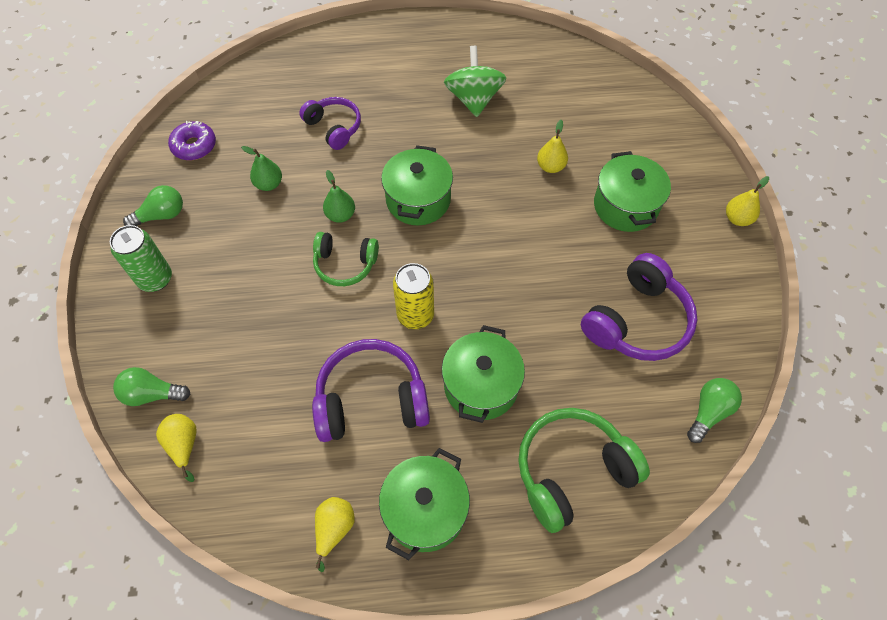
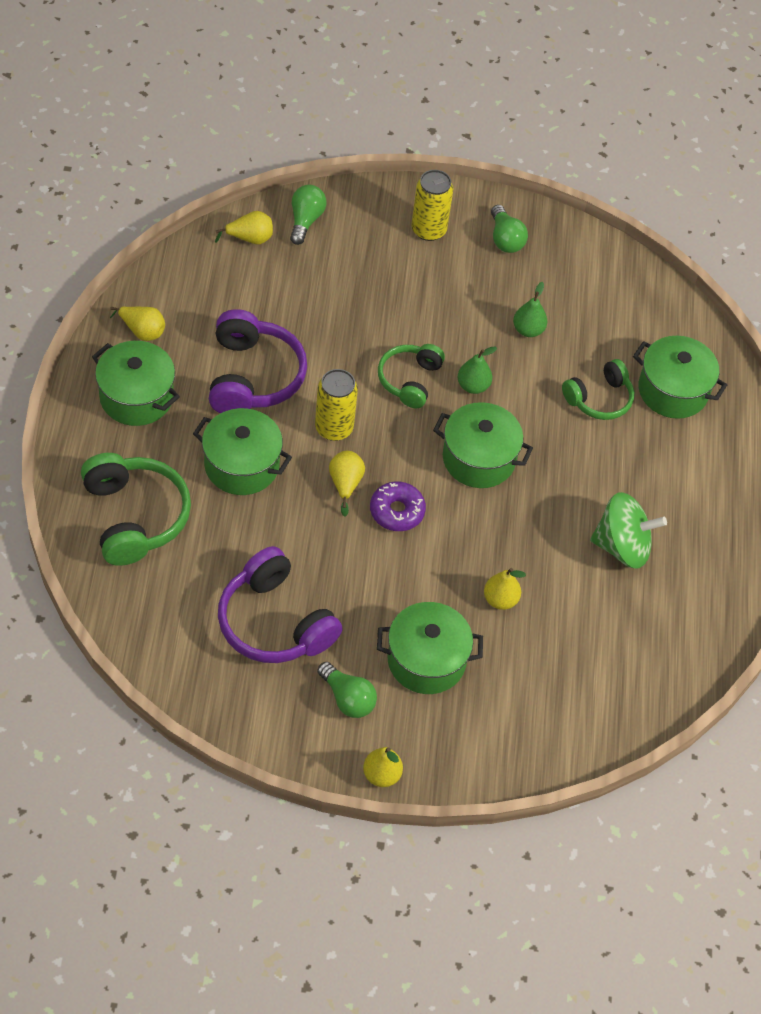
camera: 95 degrees right, 5 degrees down
(155, 279) = (428, 230): green can -> yellow can
(194, 146) = (594, 272): purple donut -> purple donut (397, 511)
(315, 83) = (673, 390): none -> green pot
(334, 128) = (599, 399): purple headphones -> green headphones
(475, 294) = (345, 484): none -> yellow pear
(709, 412) = (156, 652): green light bulb -> green light bulb (347, 698)

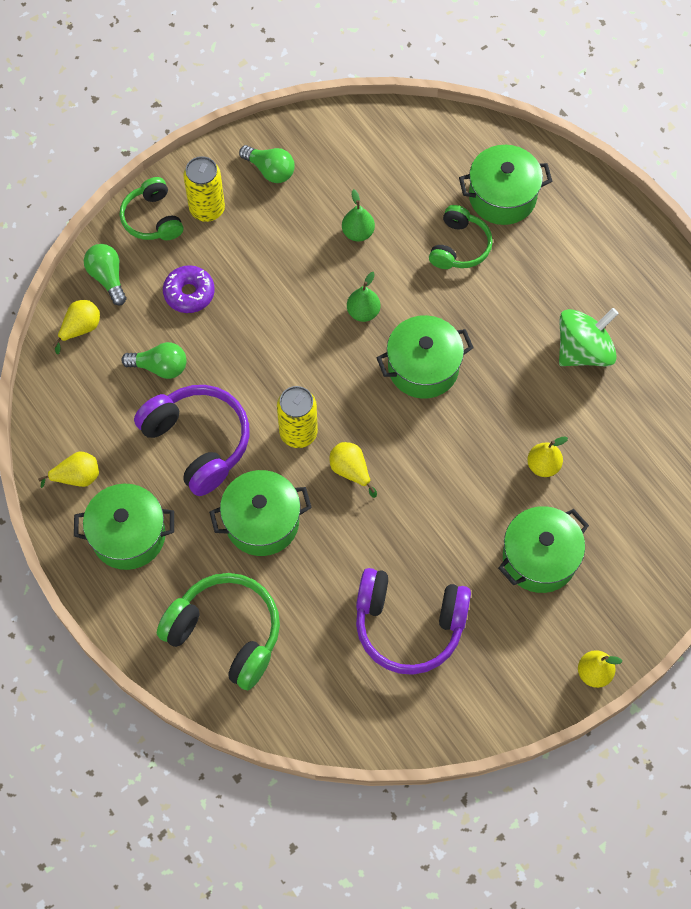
camera: 35 degrees left, 10 degrees up
(347, 698) = (515, 637): green light bulb -> green light bulb (160, 367)
(397, 511) = (407, 460): purple donut -> purple donut (189, 293)
(409, 380) = (314, 346): green headphones -> green headphones (152, 218)

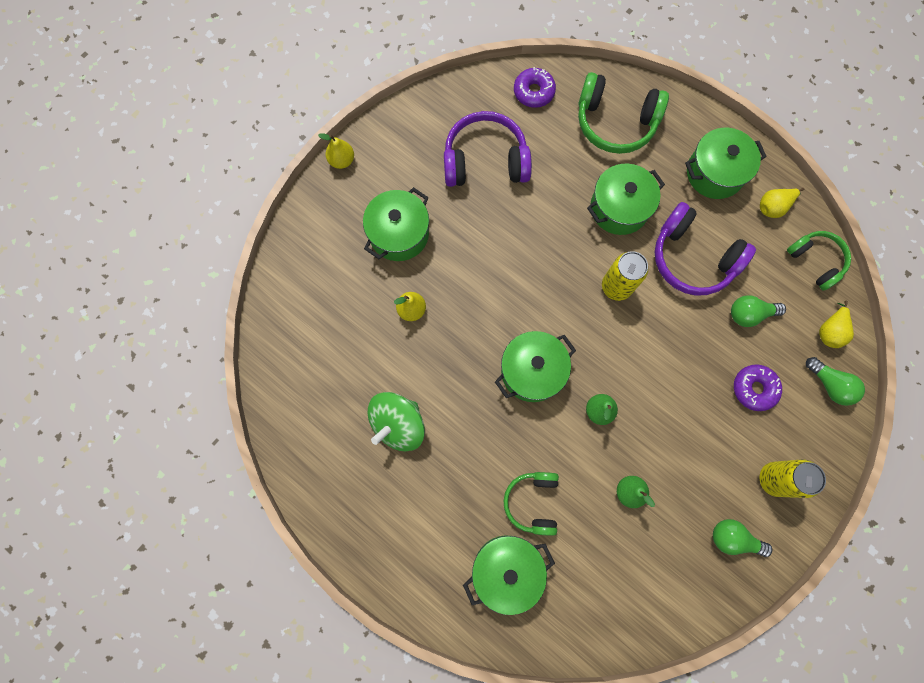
camera: 165 degrees right, 10 degrees up
(152, 218) = (817, 455): green headphones -> green headphones (815, 261)
(318, 705) = (533, 92): none -> purple donut
(351, 471) = (564, 266): yellow pear -> none

